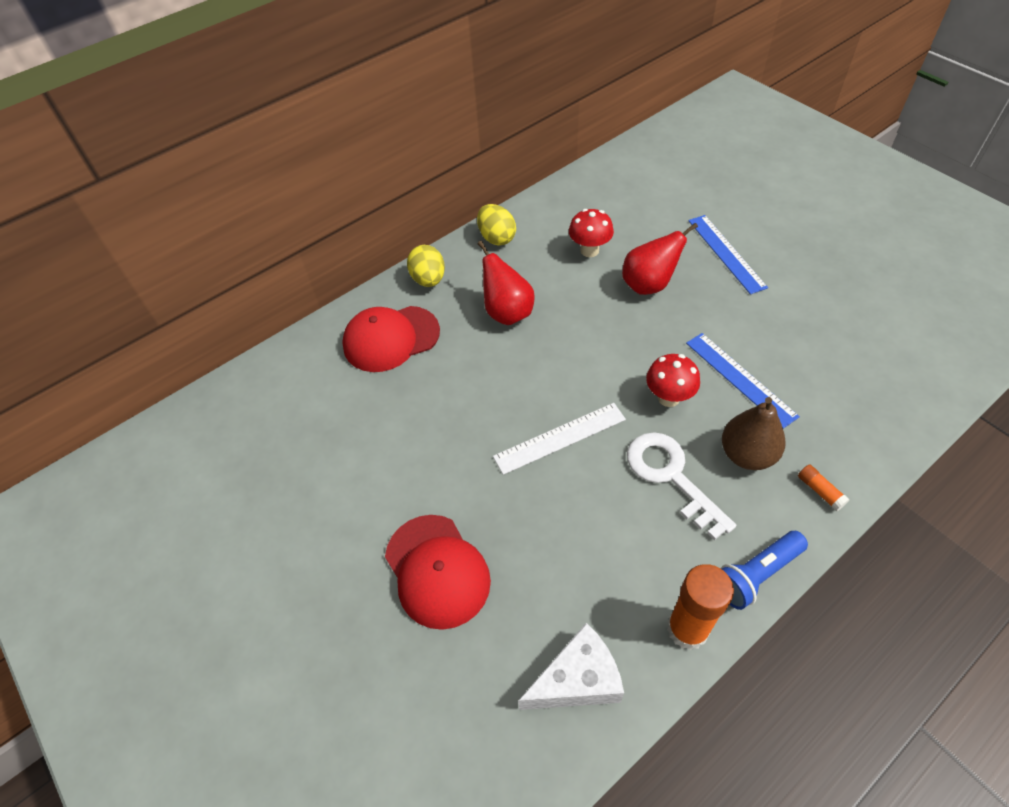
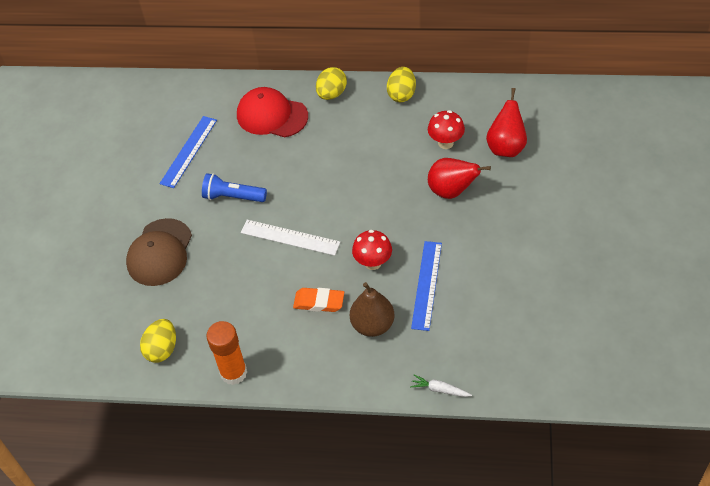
camera: 45 degrees right, 0 degrees up
(437, 571) = (160, 252): red cap -> brown cap
(507, 312) = (349, 146): red pear -> red pear (506, 147)
(577, 680) = (162, 349): white cheese -> yellow egg
(671, 476) = (319, 302): white key -> orange eraser
(726, 253) = (528, 207): blue ruler -> blue ruler (188, 151)
(756, 575) = (296, 380): blue flashlight -> blue flashlight (233, 197)
(820, 491) = (384, 373): orange glue stick -> none
(882, 461) = (440, 389): none -> white carrot

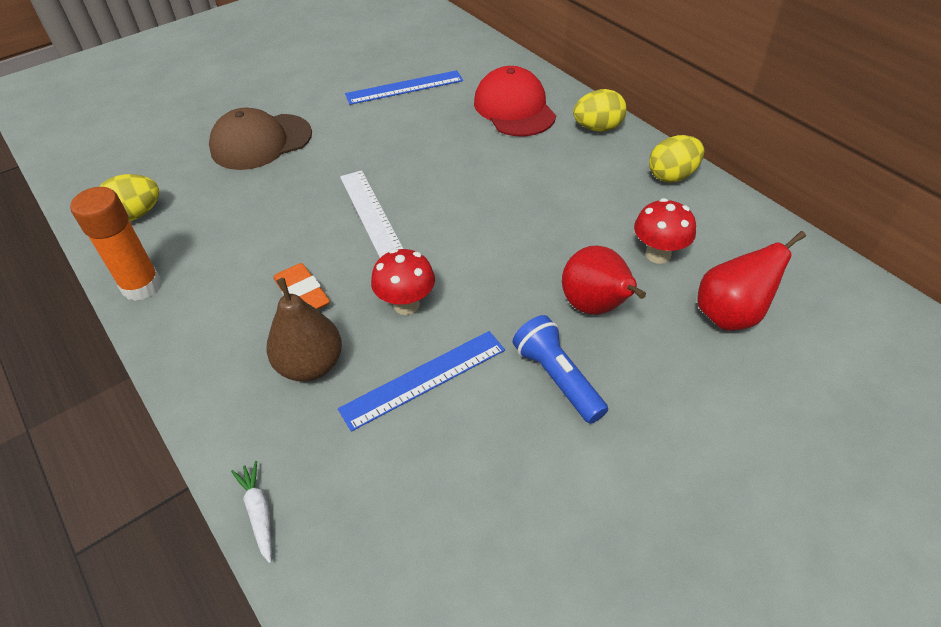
camera: 45 degrees right, 5 degrees down
(233, 197) = (381, 145): blue flashlight -> blue flashlight (557, 378)

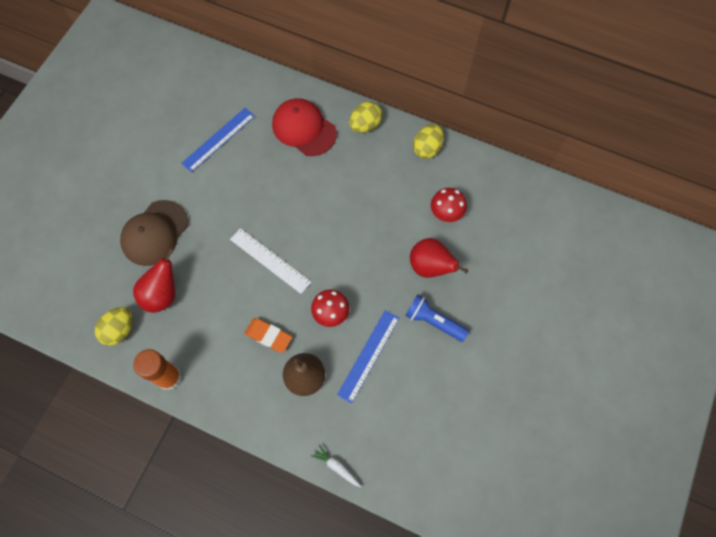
camera: 30 degrees left, 20 degrees up
(730, 315) = (498, 239): red pear -> red pear (162, 294)

